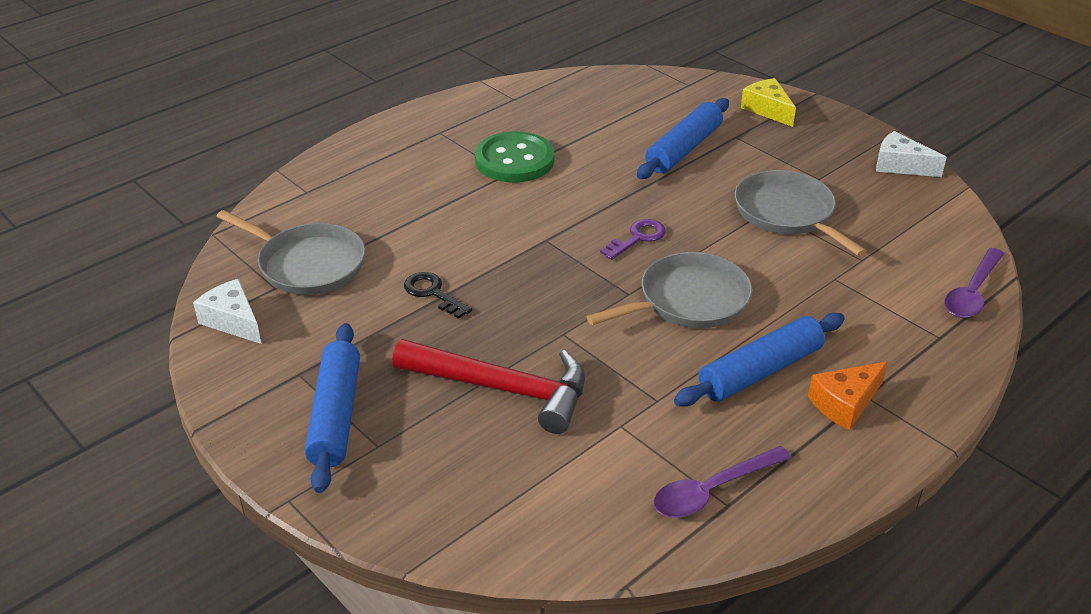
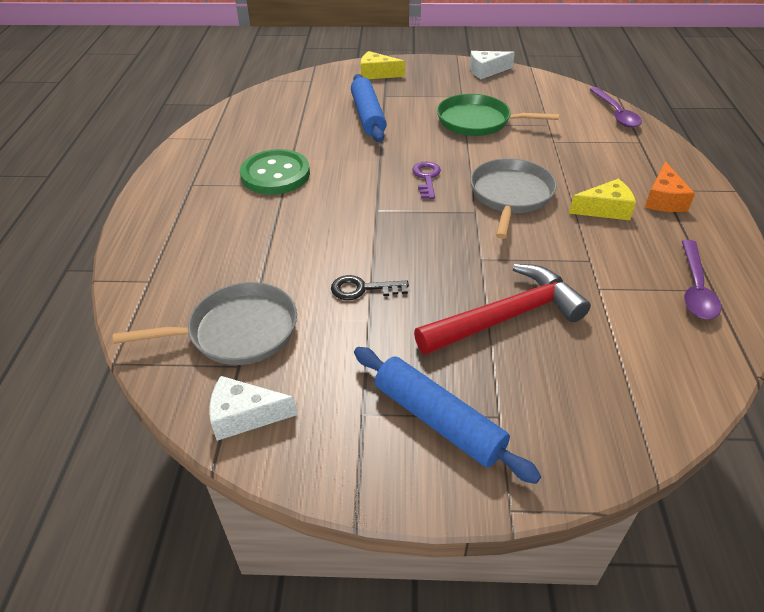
camera: 45 degrees left, 5 degrees up
(760, 371) = (605, 209): blue rolling pin -> yellow cheese
(787, 213) = (477, 121): grey pan -> green pan

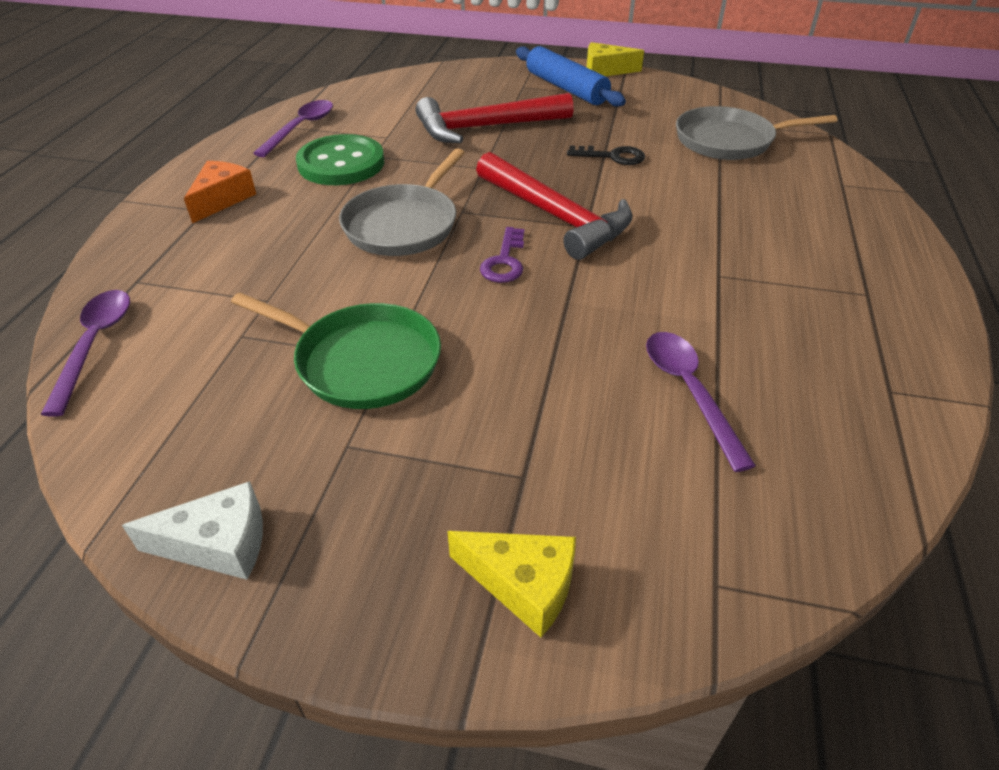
camera: 170 degrees left, 0 degrees up
(244, 416) = (706, 101): white cheese -> none
(275, 174) = (737, 294): green button -> green button (341, 163)
(312, 127) = (689, 392): none -> purple spoon
(368, 116) = (573, 409): blue rolling pin -> none
(401, 215) = (556, 216): none -> red hammer
(605, 209) = (304, 196): yellow cheese -> yellow cheese (605, 70)

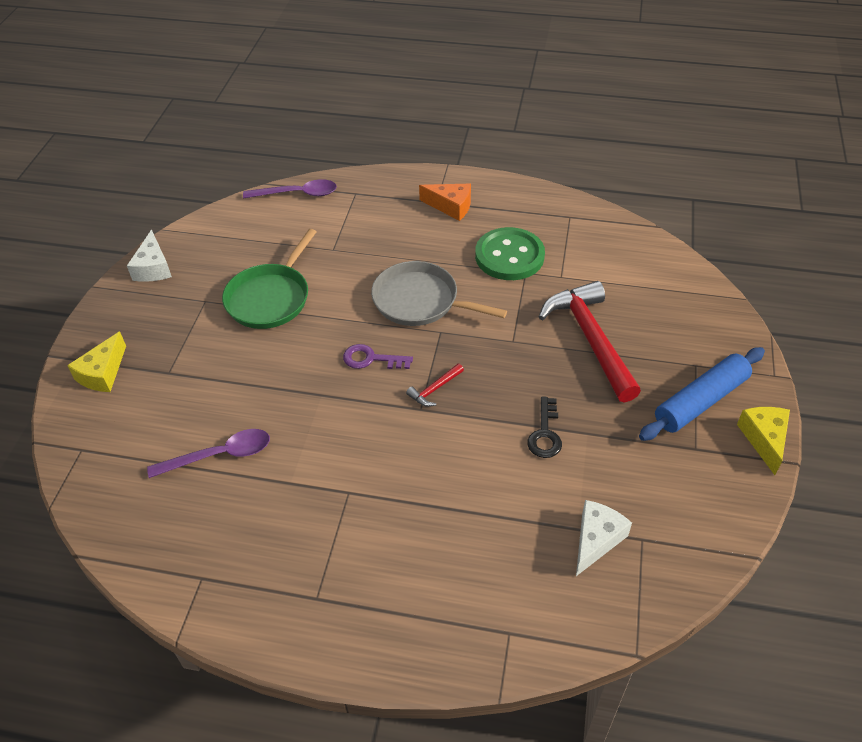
camera: 90 degrees right, 5 degrees up
(301, 128) = (567, 225): purple spoon -> none
(556, 216) = (434, 389): red hammer -> red hammer, size x0.41
(729, 141) = (596, 540): grey pan -> white cheese

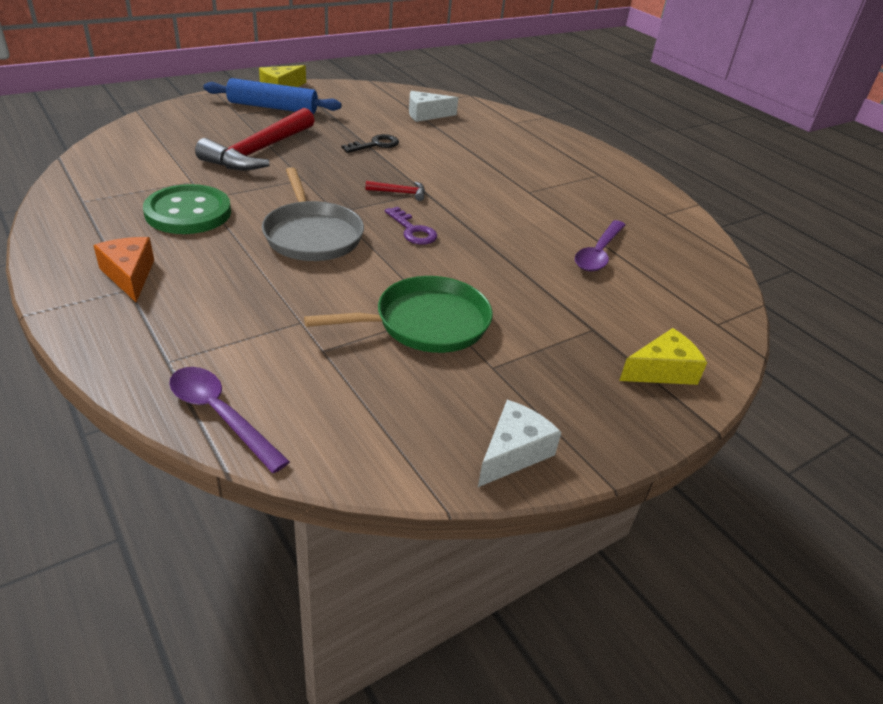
camera: 140 degrees left, 10 degrees down
(219, 455) = (598, 253): purple spoon -> purple spoon turned 90 degrees counterclockwise

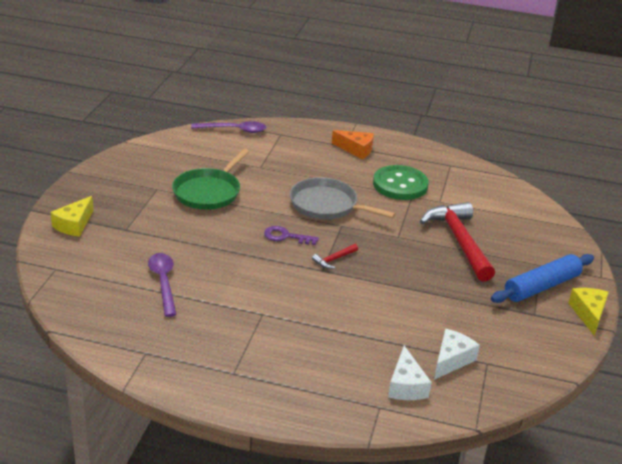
camera: 140 degrees right, 5 degrees down
(375, 145) = (418, 294): black key -> none
(513, 453) = (117, 164): white cheese -> white cheese (406, 385)

